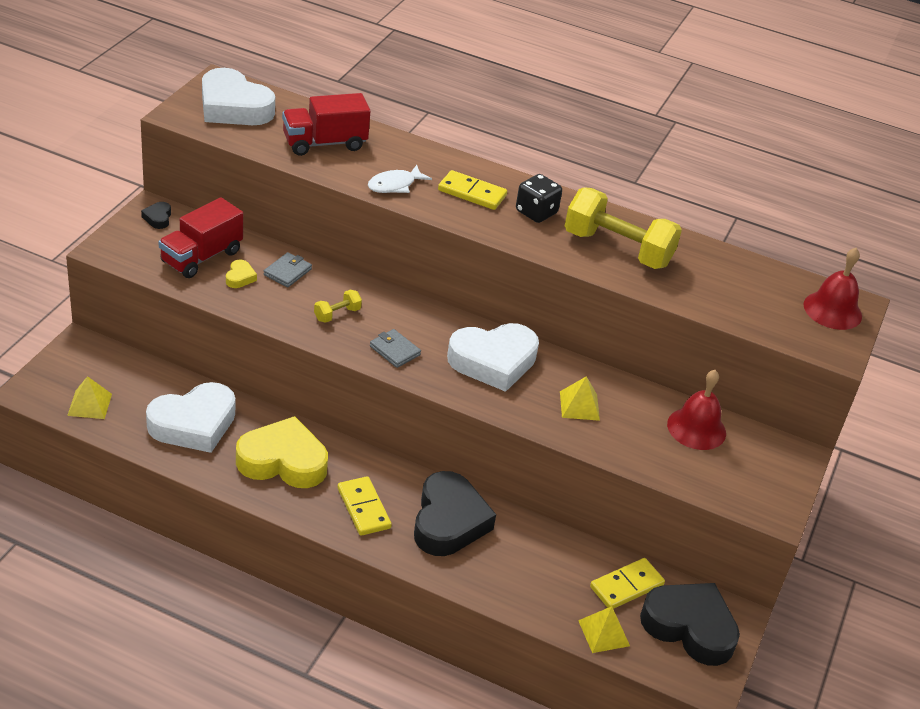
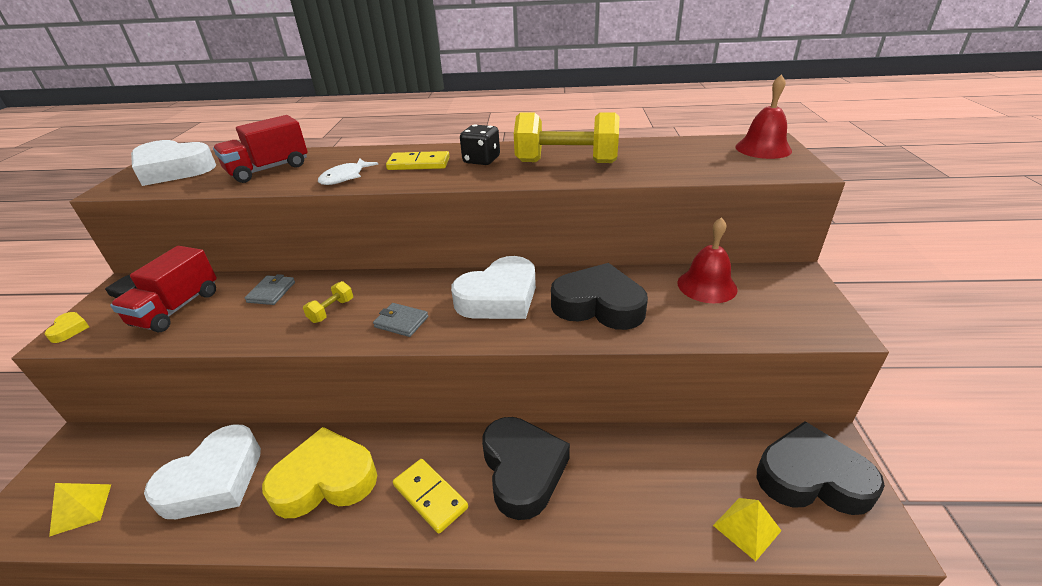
camera: 15 degrees left, 5 degrees down
(240, 277) = (221, 313): yellow heart -> yellow heart (69, 330)
(579, 405) = (598, 305): yellow pyramid -> black heart
(626, 586) = (724, 460): yellow domino -> none

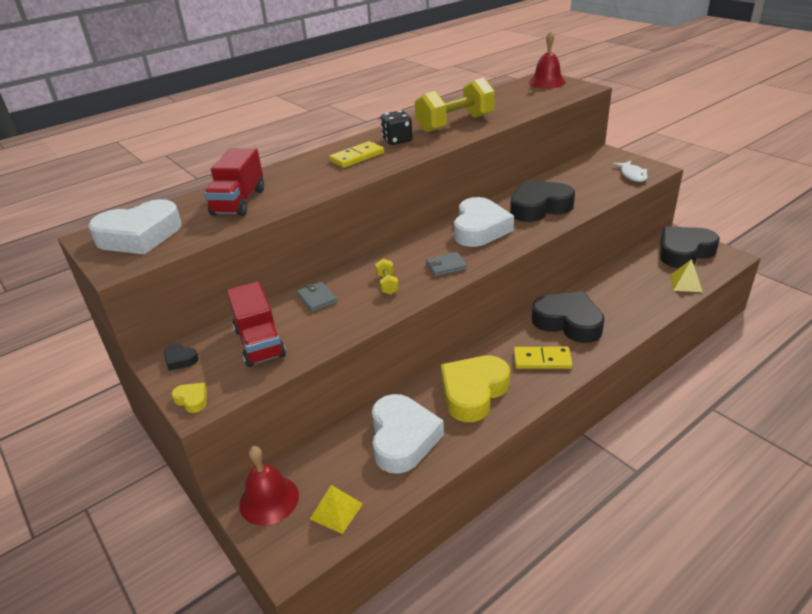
camera: 40 degrees left, 0 degrees up
(345, 177) = (322, 183): white fish -> white fish (632, 175)
(707, 286) = (575, 175): red bell -> red bell (269, 500)

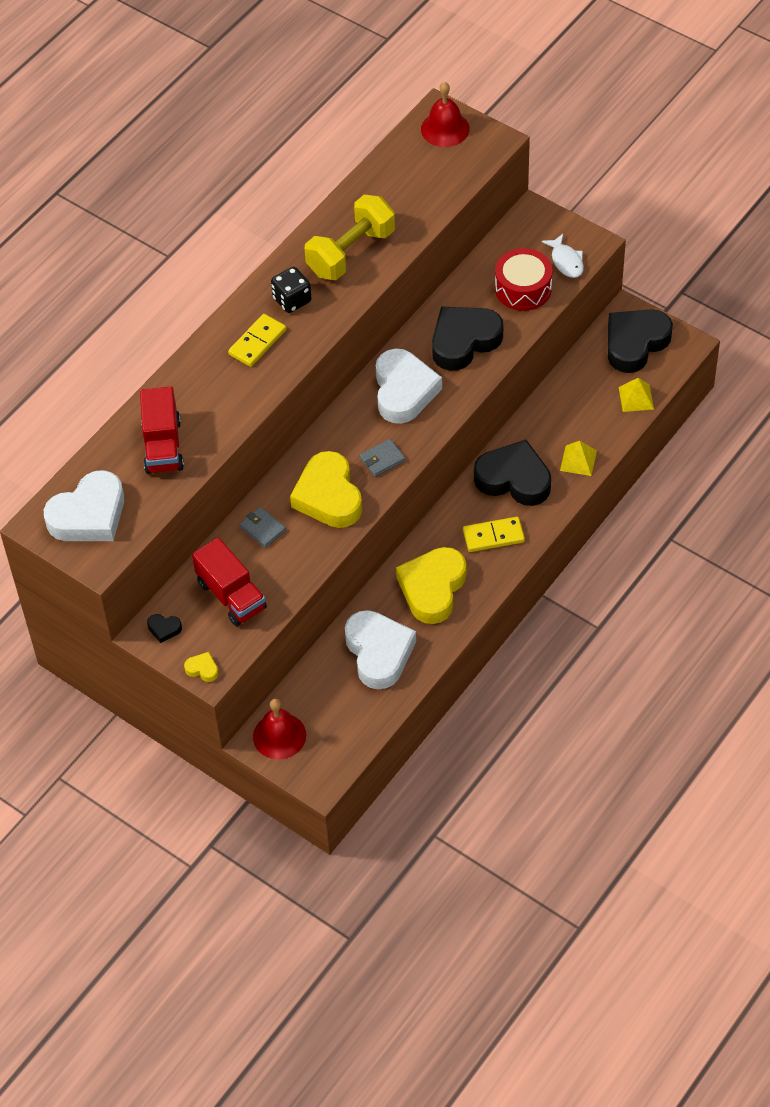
camera: 15 degrees left, 20 degrees up
(336, 511) = (343, 733): yellow pyramid -> yellow pyramid (578, 460)
(387, 284) = (328, 496): yellow dumbbell -> yellow heart
(594, 185) = (523, 288): none -> red drum

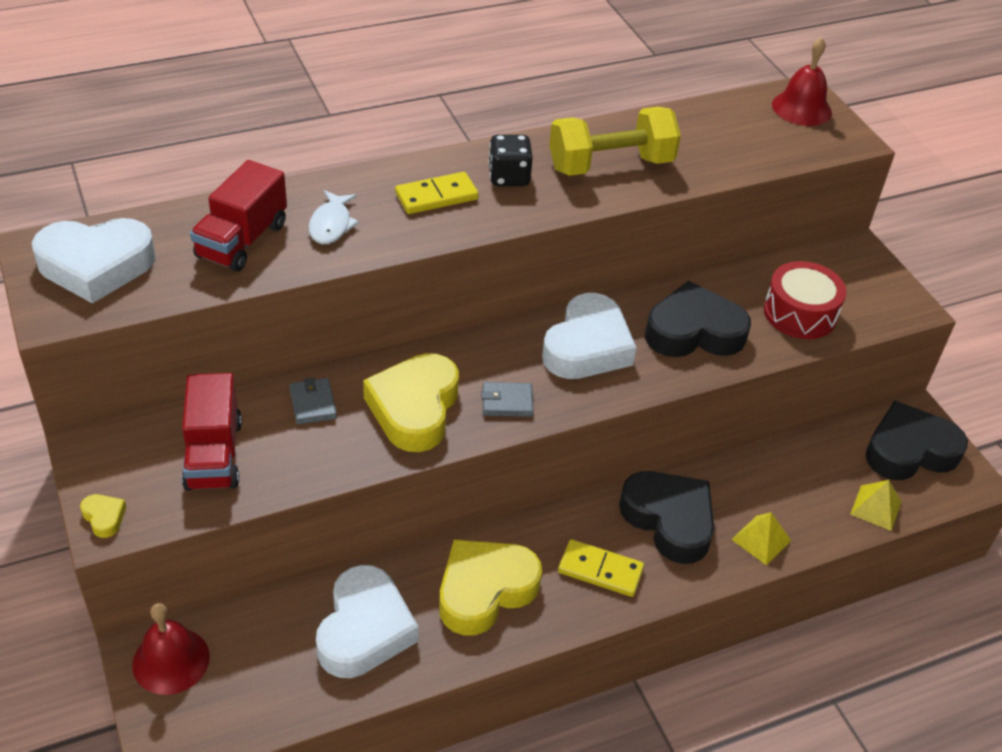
camera: 25 degrees right, 10 degrees down
(164, 629) = (109, 449): black heart -> none
(566, 261) = (869, 310): white fish -> white fish (331, 224)

